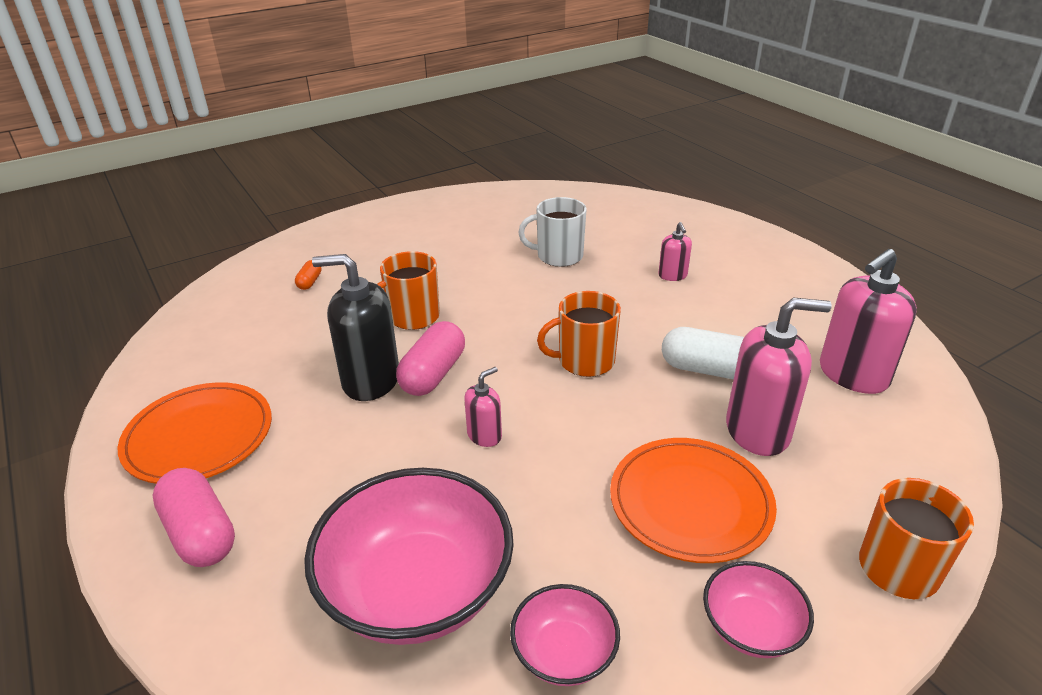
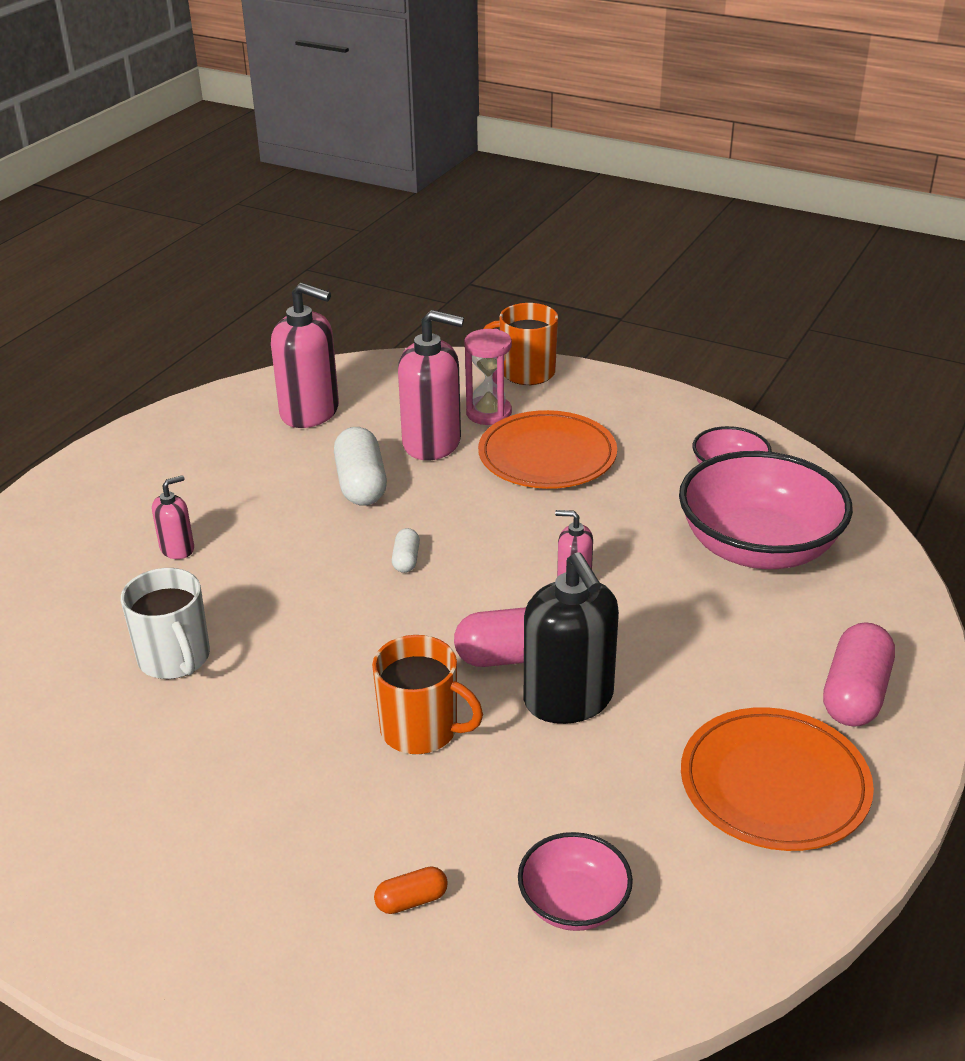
camera: 120 degrees left, 0 degrees up
(584, 361) = (406, 560): orange mug -> white capsule
(751, 627) = (632, 412): pink bowl -> pink bowl (573, 903)
(758, 431) = (432, 443): pink soap dispenser -> pink soap dispenser turned 135 degrees clockwise
(803, 492) = (488, 413): none -> pink hourglass

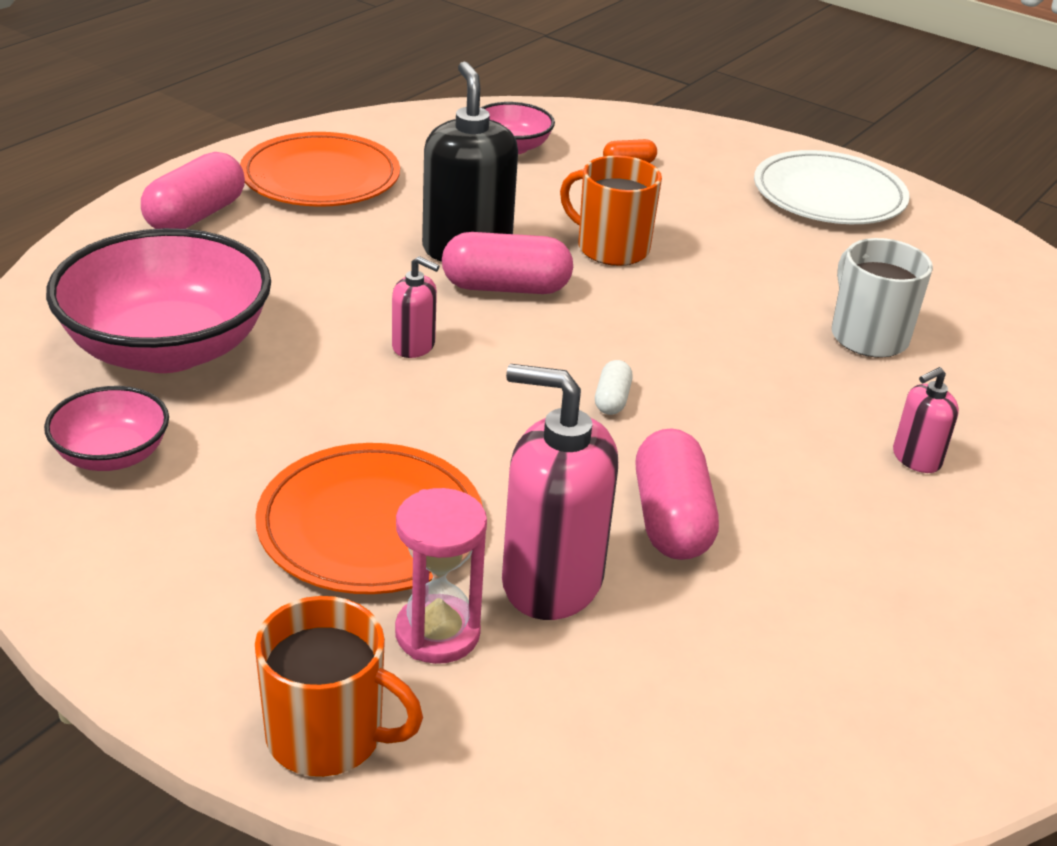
camera: 175 degrees left, 0 degrees up
(146, 885) = (829, 195): none -> white plate
(310, 412) = (771, 692): pink soap dispenser -> none
(361, 484) = (671, 519): white capsule -> pink capsule

